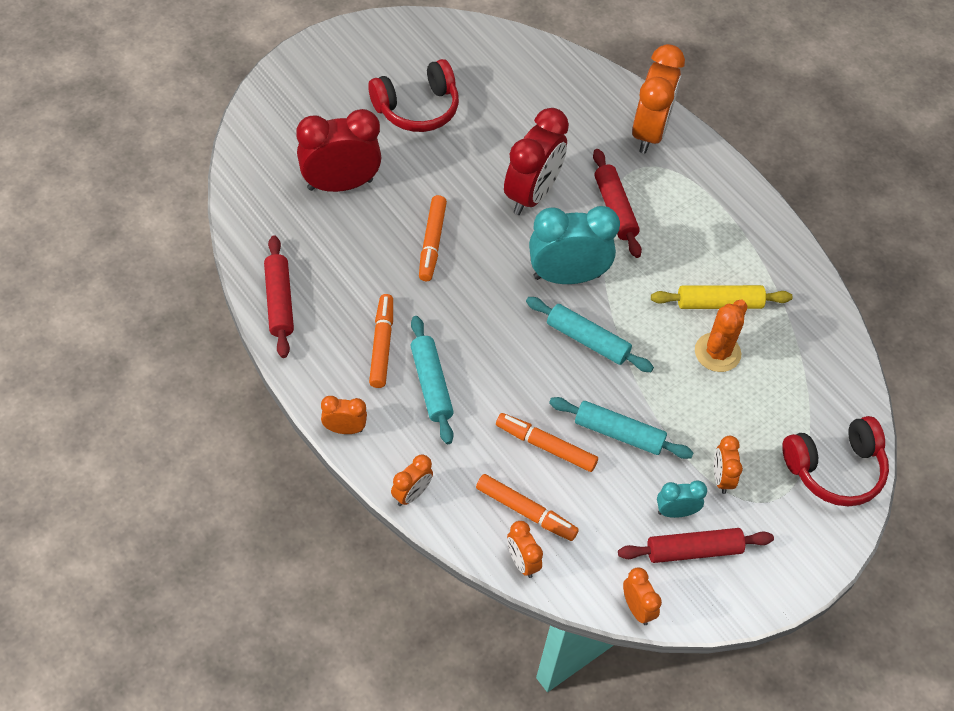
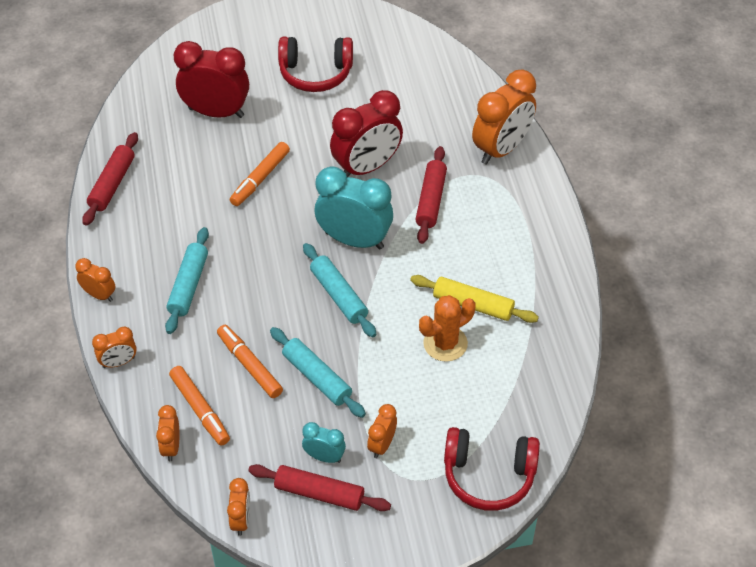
camera: 30 degrees right, 5 degrees down
(381, 345) = (169, 242): orange marker -> none

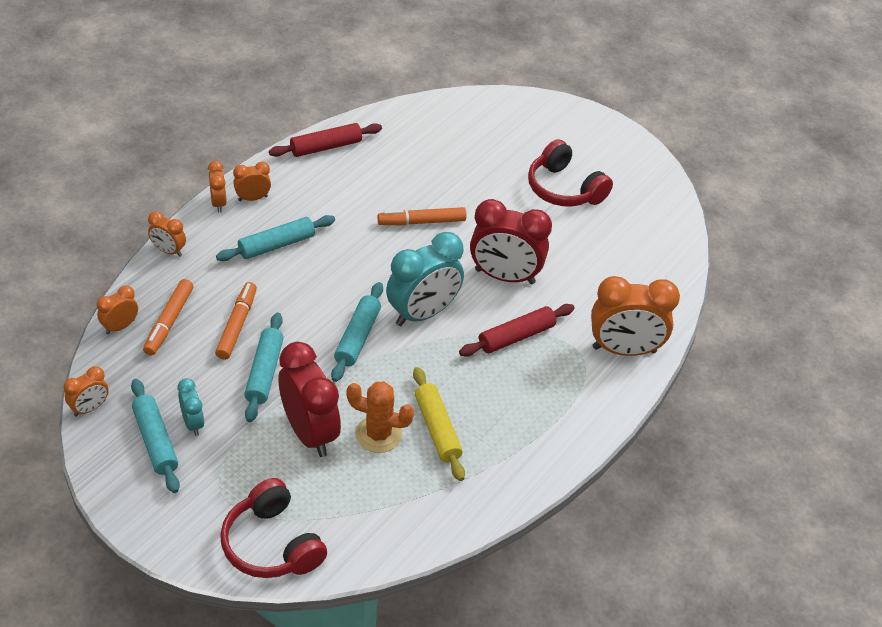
camera: 45 degrees right, 5 degrees down
(216, 112) = (457, 158): red clock -> red clock (309, 433)
(319, 493) = (155, 441): red rolling pin -> turquoise rolling pin
(354, 240) = (422, 313): turquoise clock -> turquoise clock turned 75 degrees clockwise
(382, 445) = (237, 453): orange clock -> orange clock (253, 198)

